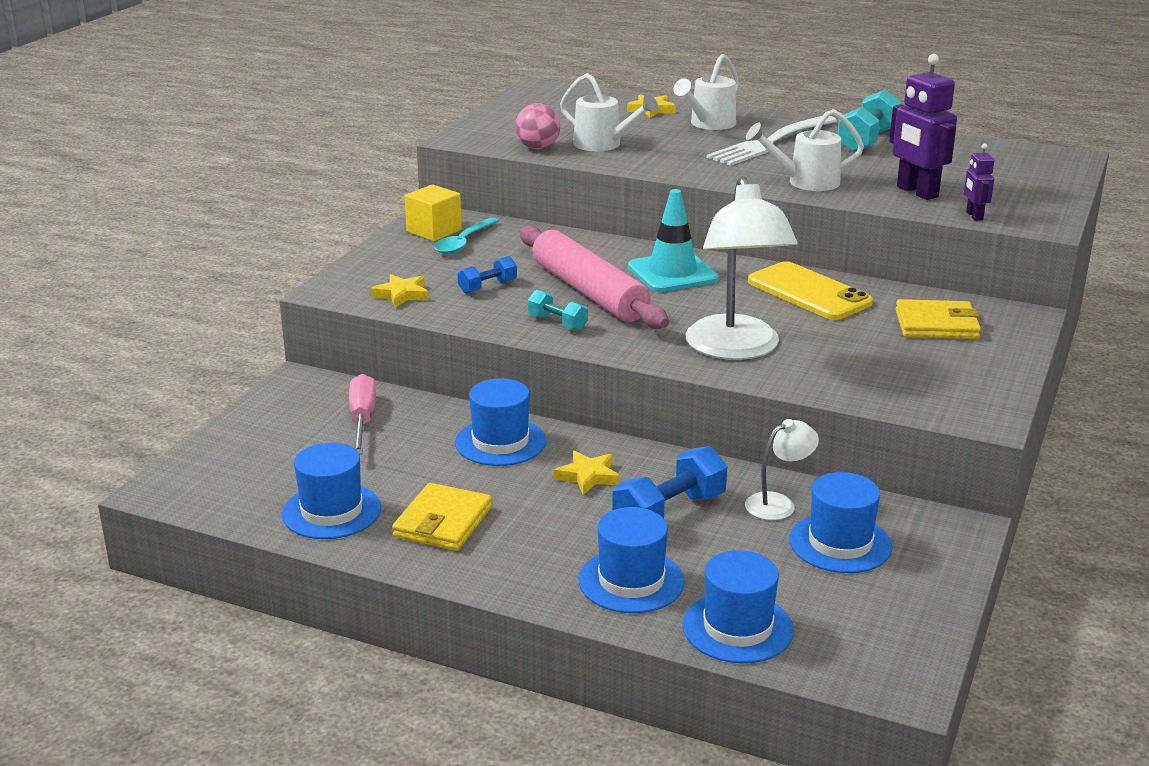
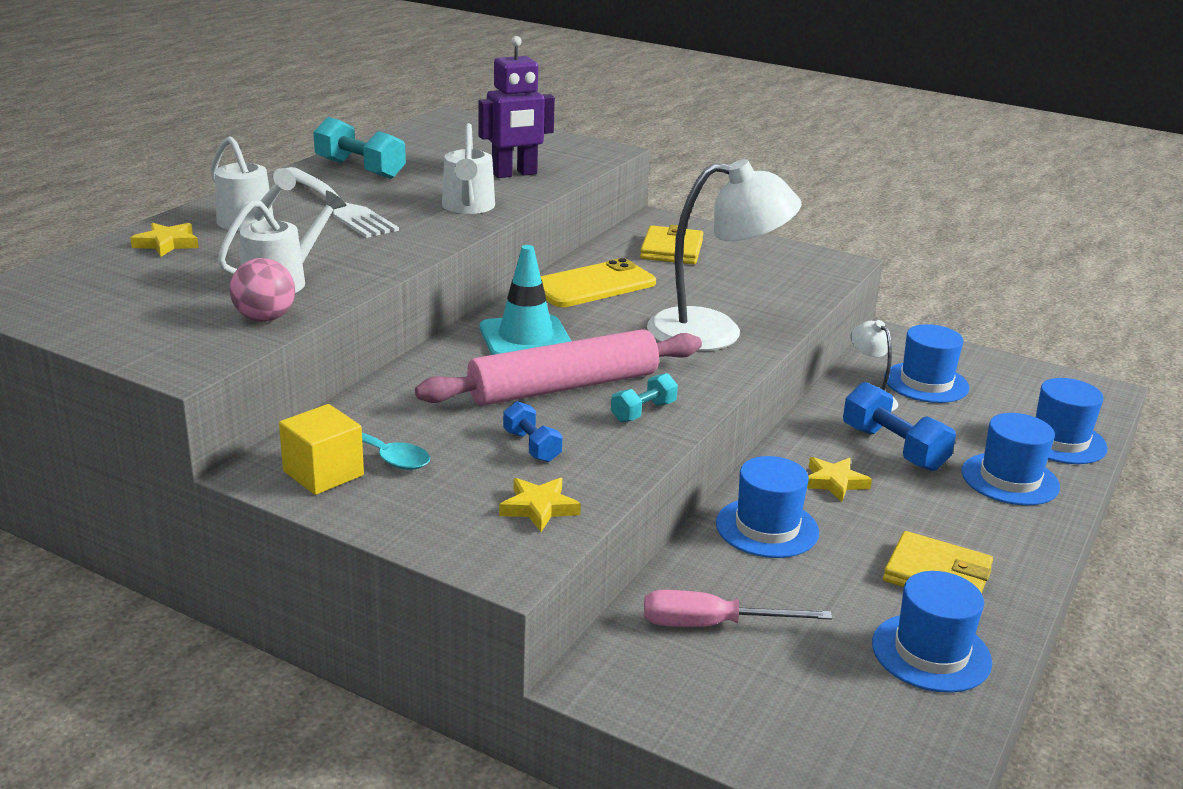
camera: 85 degrees left, 0 degrees up
(974, 216) = (581, 166): purple robot -> none

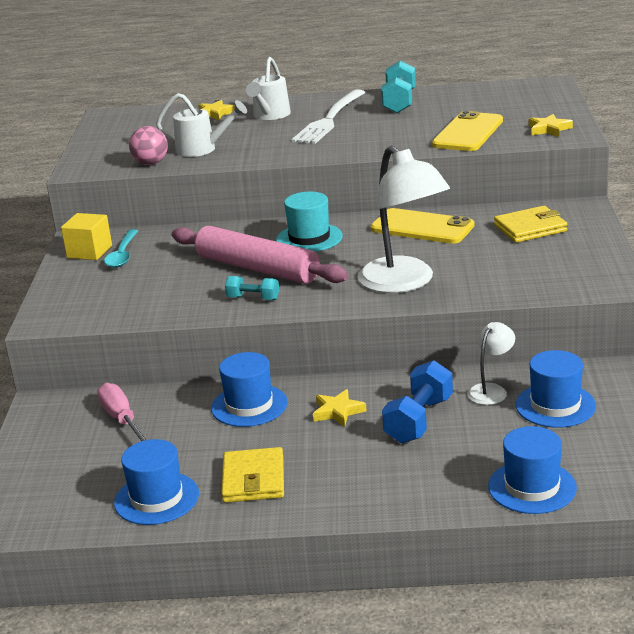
camera: 65 degrees right, 0 degrees up
(468, 207) = (382, 143): white watering can -> none
(514, 174) = (468, 133): purple robot -> yellow phone
(525, 338) = (309, 238): turquoise traffic cone -> turquoise hat
(532, 446) = (173, 285): blue dumbbell -> none
(539, 508) = (107, 309): yellow star -> yellow star (549, 129)
(1010, 479) = (431, 478): blue hat -> none

